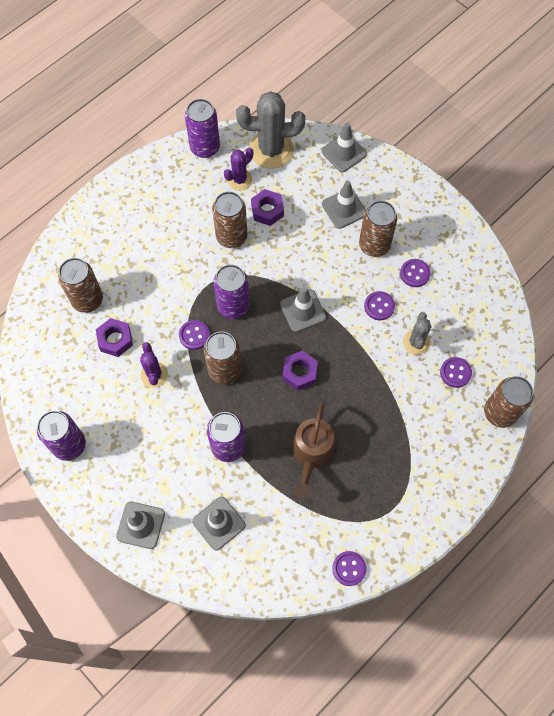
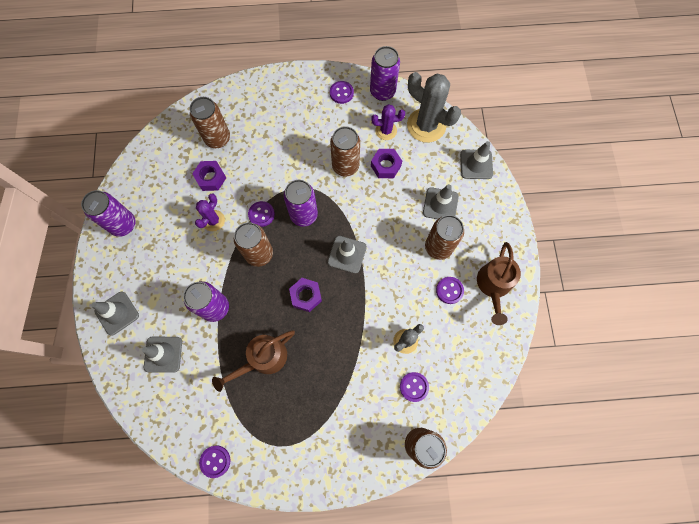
camera: 40 degrees right, 5 degrees up
(379, 306) = (402, 294): purple button -> purple button (341, 93)
(446, 243) = (493, 286): none -> brown watering can

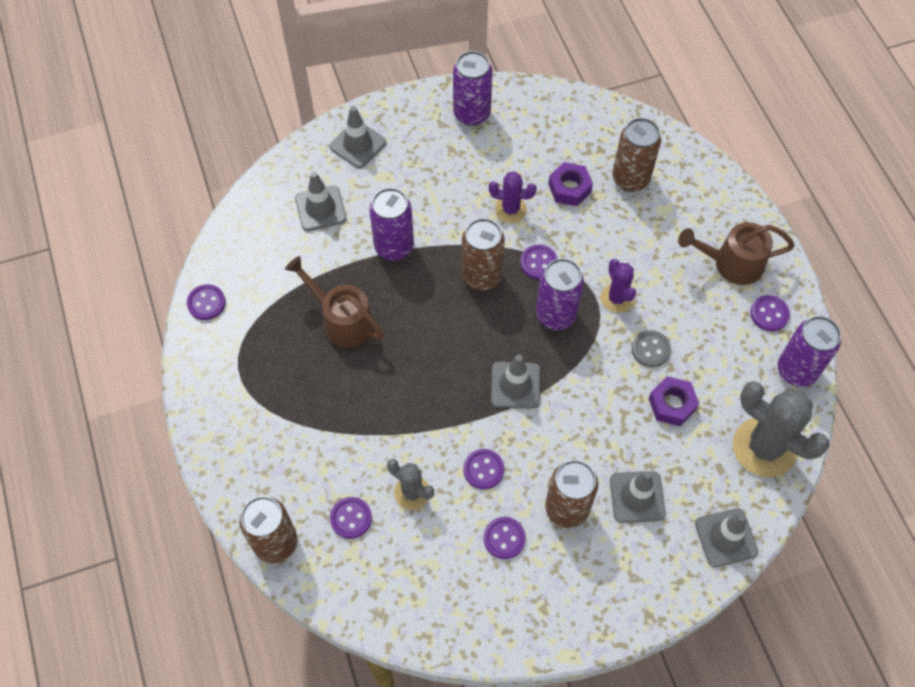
camera: 75 degrees right, 10 degrees down
(306, 296) = (440, 348): purple nut -> none
(345, 166) = (650, 349): brown can -> grey button
(386, 130) = (731, 391): purple cactus -> purple cactus (617, 298)
(400, 291) = (483, 470): none -> purple button
(426, 125) = (764, 447): grey cactus -> grey cactus turned 75 degrees counterclockwise
(493, 286) = (530, 602): brown watering can -> brown watering can (731, 263)

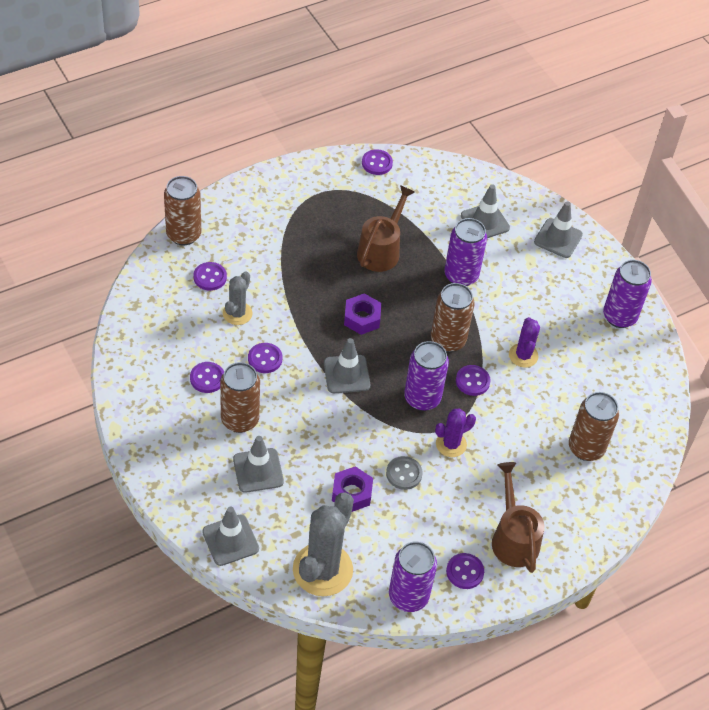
camera: 75 degrees right, 10 degrees down
(569, 188) = (560, 399): purple nut -> purple nut (362, 318)

